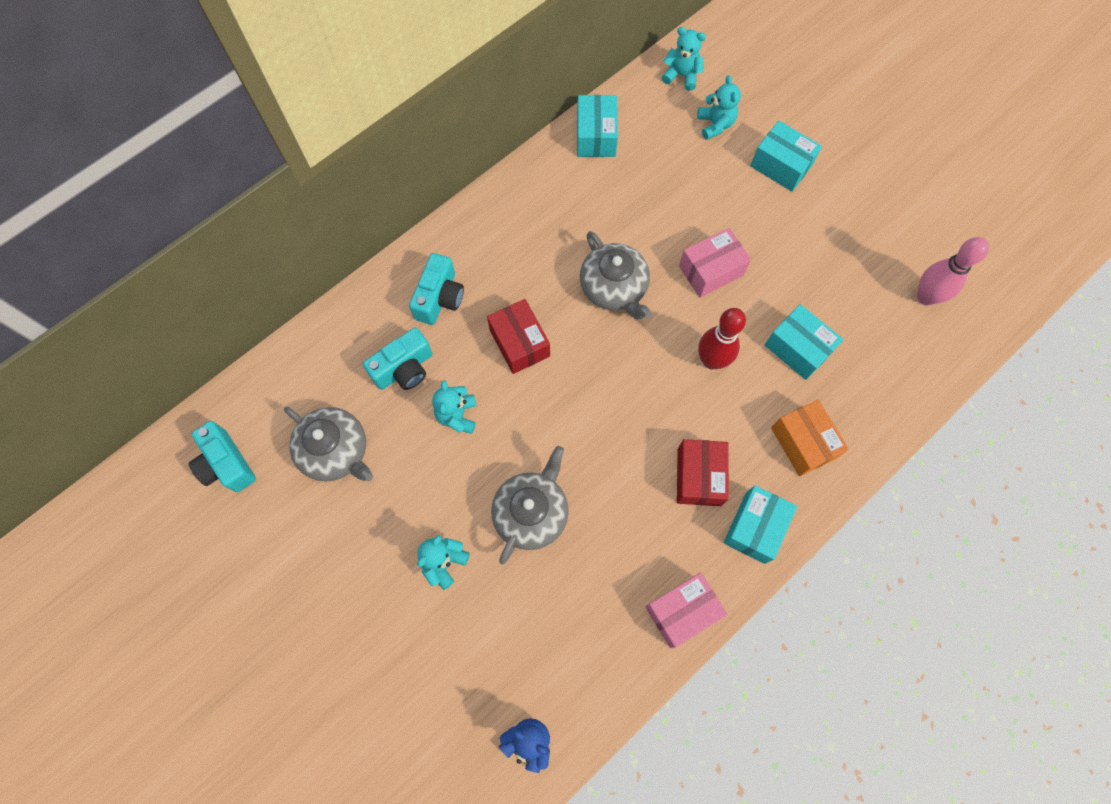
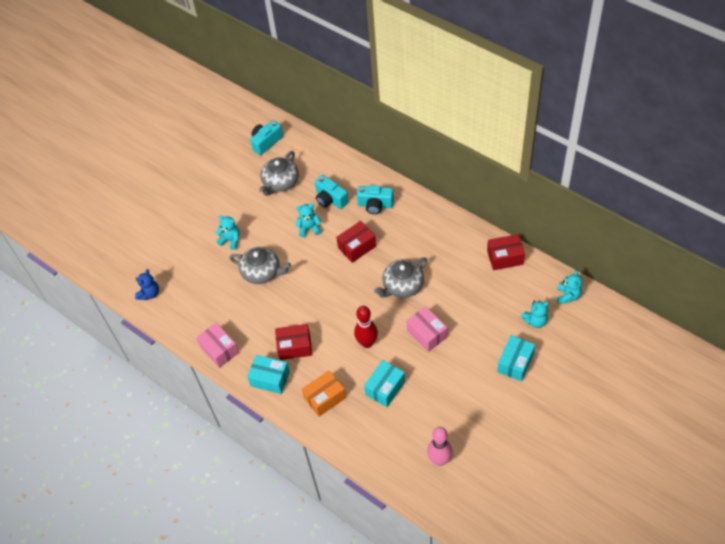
camera: 85 degrees right, 15 degrees down
(596, 136) = (505, 257): turquoise box -> red box

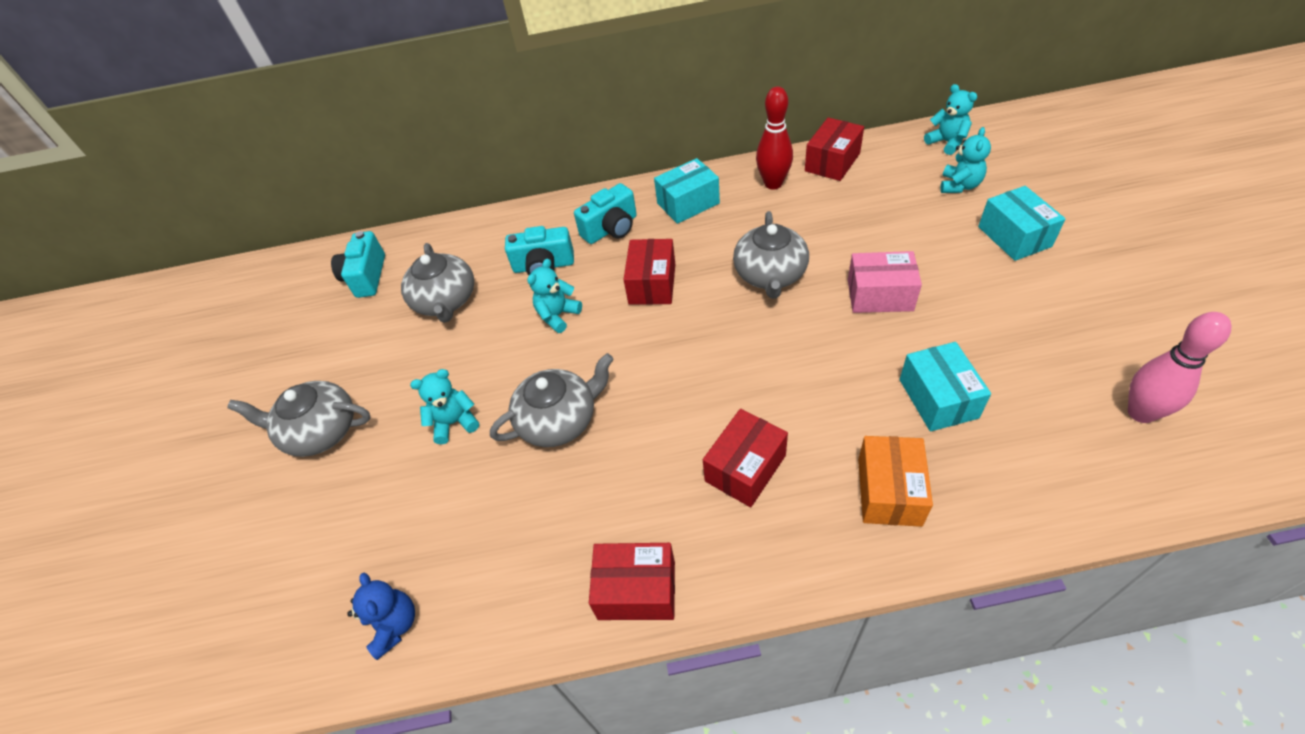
camera: 45 degrees left, 5 degrees down
(189, 202) = (320, 431): none -> grey teapot
(219, 350) = (636, 590): pink box -> red box
(270, 379) = (776, 549): turquoise box -> turquoise box (688, 203)
(367, 343) = (830, 370): red bowling pin -> red bowling pin (773, 184)

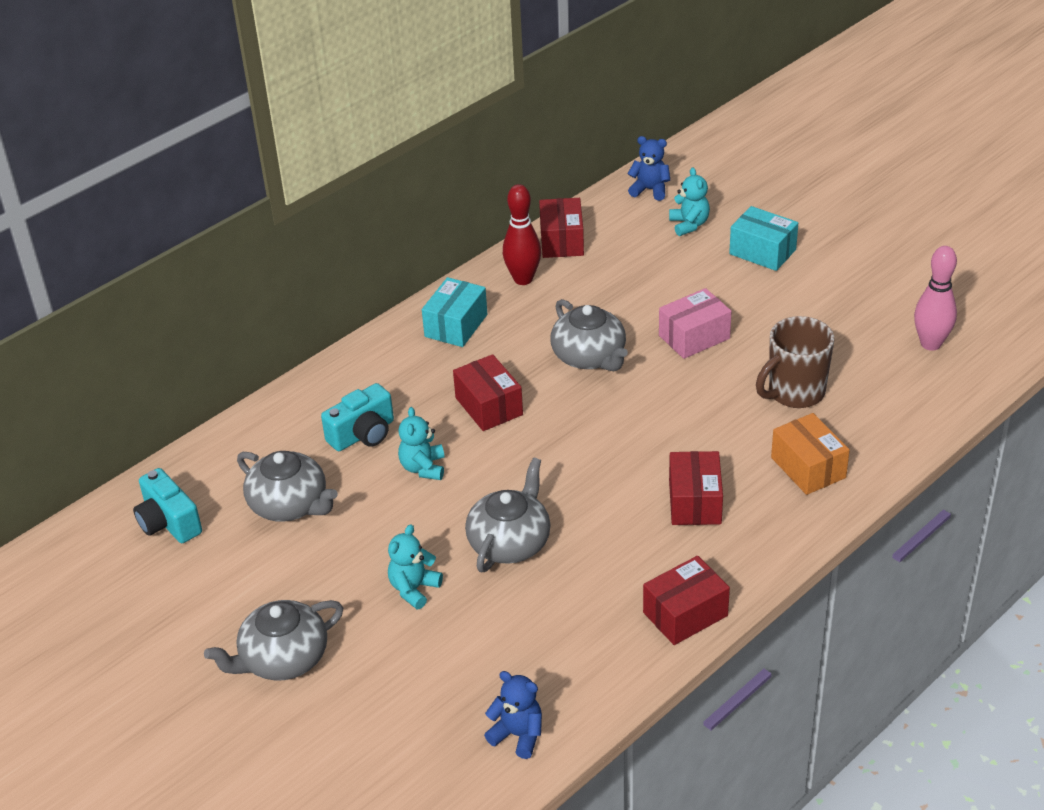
camera: 40 degrees left, 10 degrees down
(611, 229) = (399, 376): turquoise camera -> none
(938, 398) = (794, 393): turquoise box -> brown mug
(947, 142) = (650, 190): turquoise teddy bear -> blue teddy bear

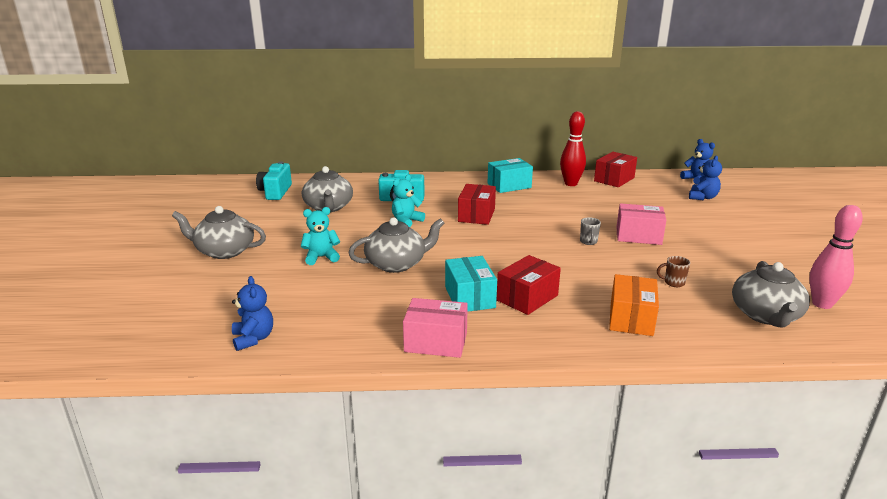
camera: 40 degrees right, 15 degrees down
(589, 357) = (561, 220): grey teapot -> grey teapot (765, 315)
(657, 378) = (588, 242): none -> grey mug
(685, 614) = (436, 342): red box -> pink box
(689, 225) = (702, 197): turquoise teddy bear -> blue teddy bear
(762, 252) = (739, 222): turquoise box -> turquoise box (469, 297)
(794, 393) = (673, 283): brown mug -> brown mug, size x0.42

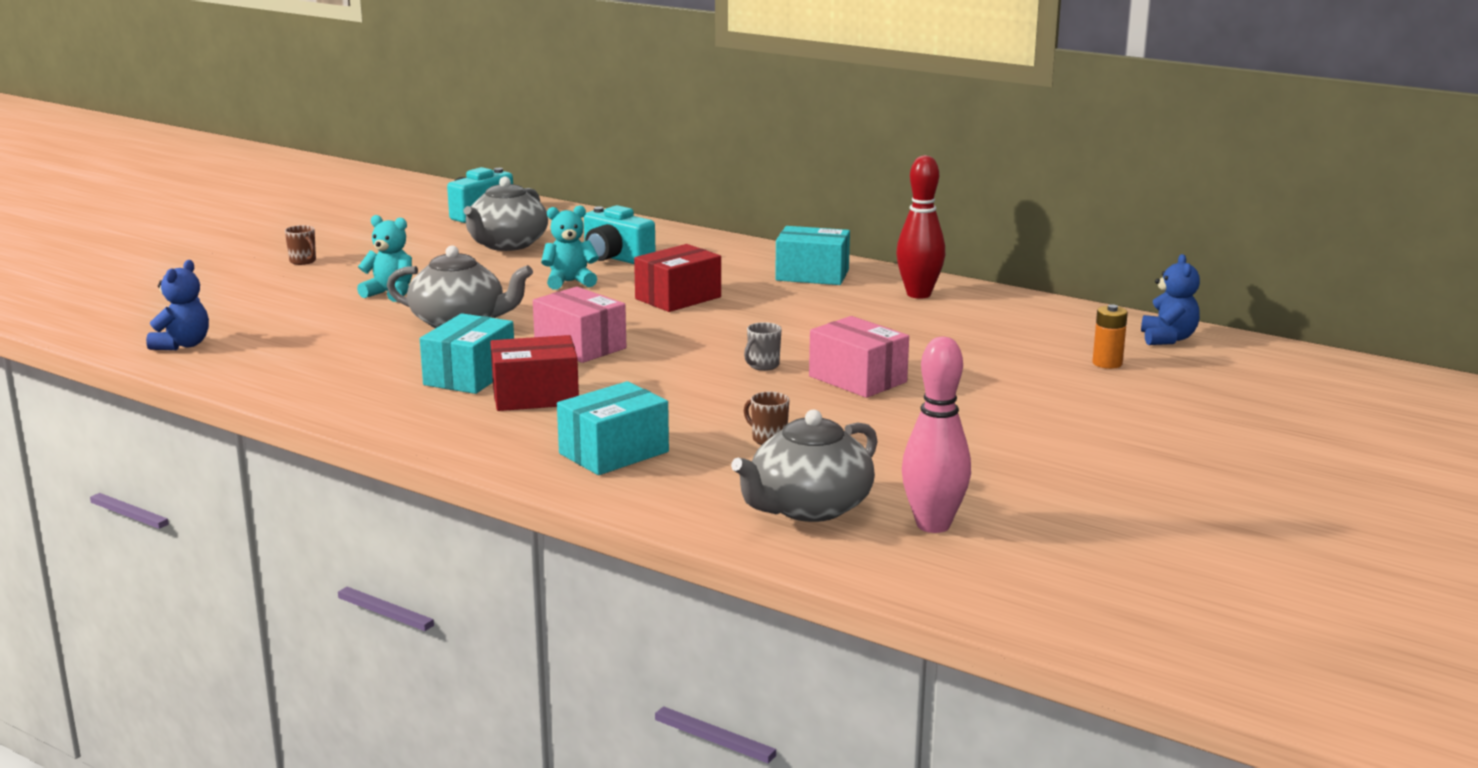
camera: 35 degrees right, 5 degrees down
(224, 251) = (303, 261): grey teapot -> brown mug
(436, 342) = (344, 402): pink box -> pink box (580, 346)
(614, 179) = (1010, 305): red box -> none
(631, 318) = (614, 453): orange box -> turquoise box
(702, 197) = (1107, 363): blue teddy bear -> orange battery

